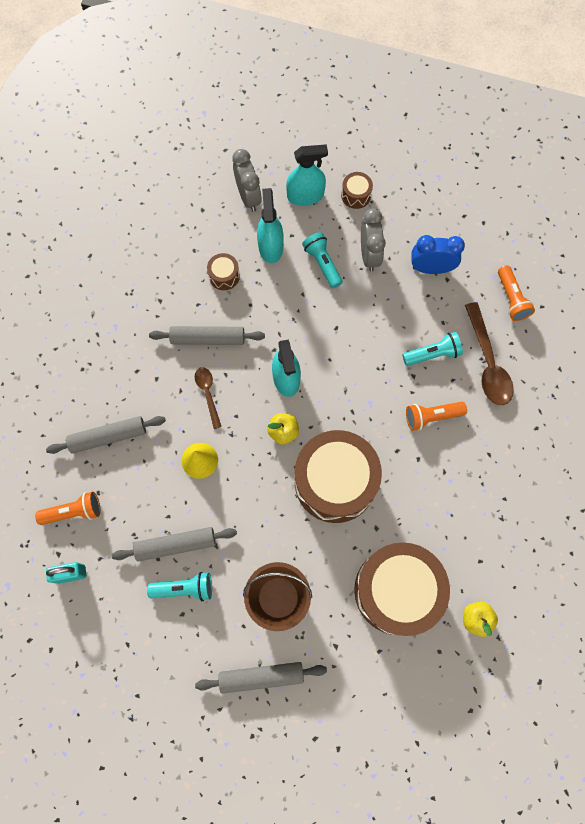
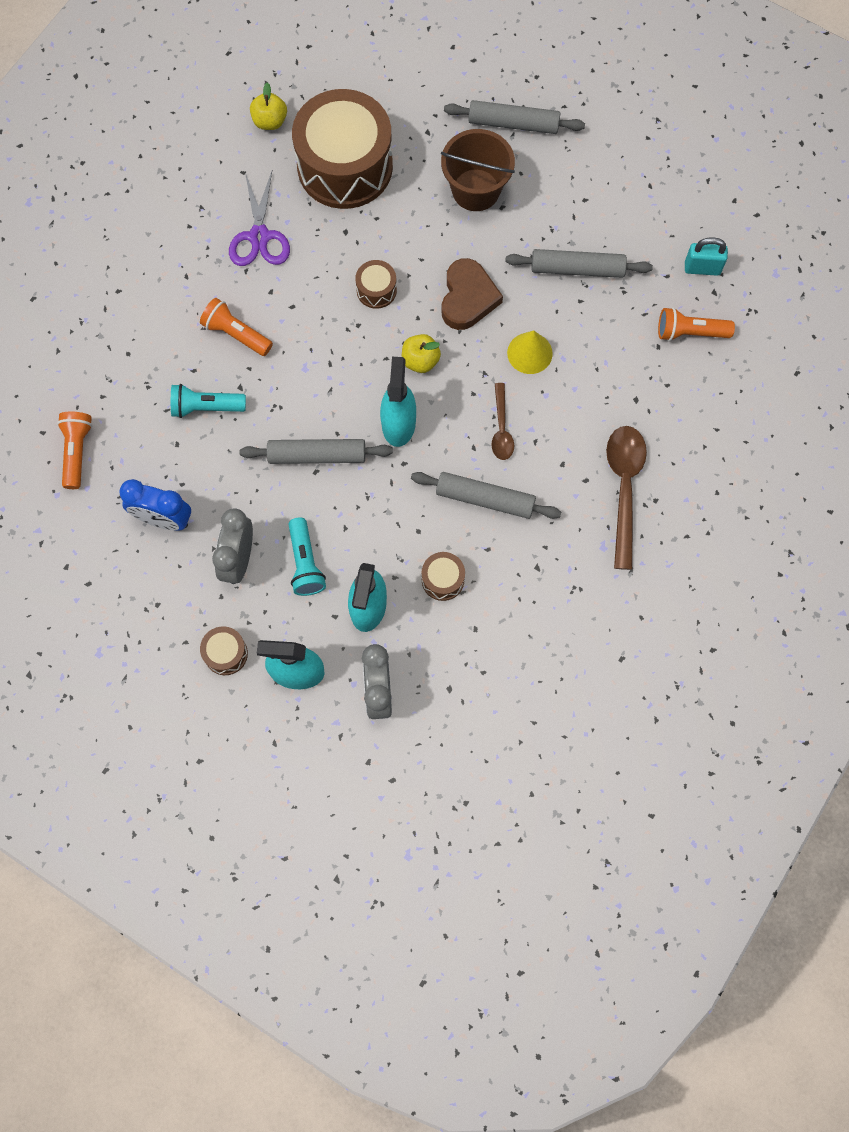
camera: 165 degrees left, 0 degrees up
(108, 437) = (635, 407): grey rolling pin -> grey rolling pin (317, 455)
(184, 588) = (577, 223): turquoise flashlight -> none
(260, 494) = (468, 298): none -> brown heart
(335, 482) = (376, 290): brown drum -> brown drum, size x0.41
(432, 416) = (236, 334): orange flashlight -> orange flashlight turned 150 degrees counterclockwise
(444, 504) = (259, 236): none -> purple scissors
(487, 362) = (142, 380): brown spoon -> brown spoon (624, 489)

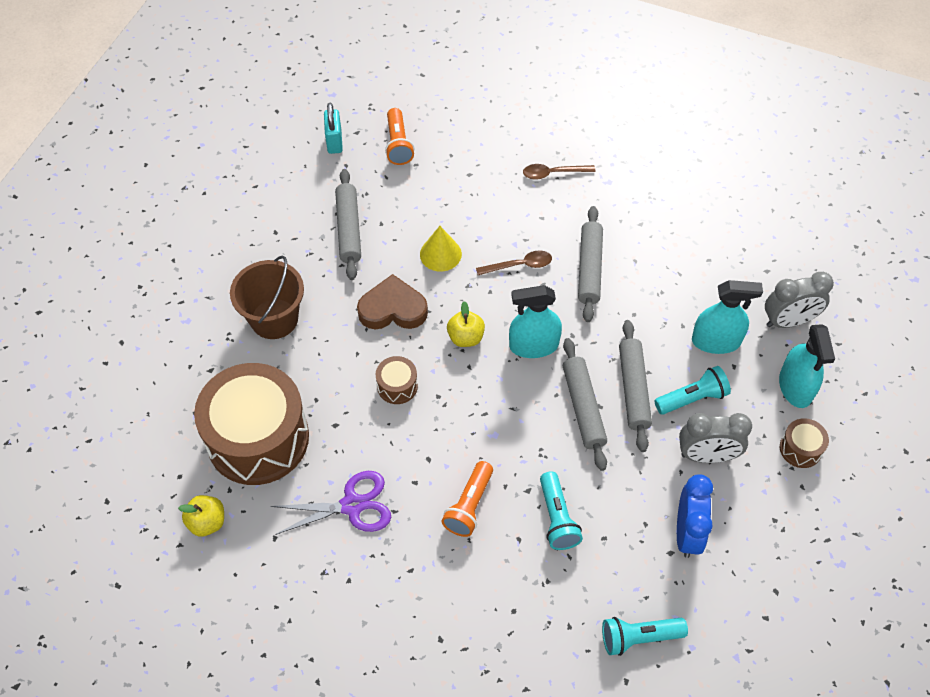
camera: 100 degrees left, 15 degrees down
(77, 452) = (639, 637): orange flashlight -> turquoise flashlight
(443, 580) = (673, 289): brown drum -> none
(513, 123) = (195, 298): grey rolling pin -> grey rolling pin (633, 389)
(624, 489) = (553, 173): brown spoon -> brown spoon, size x0.57

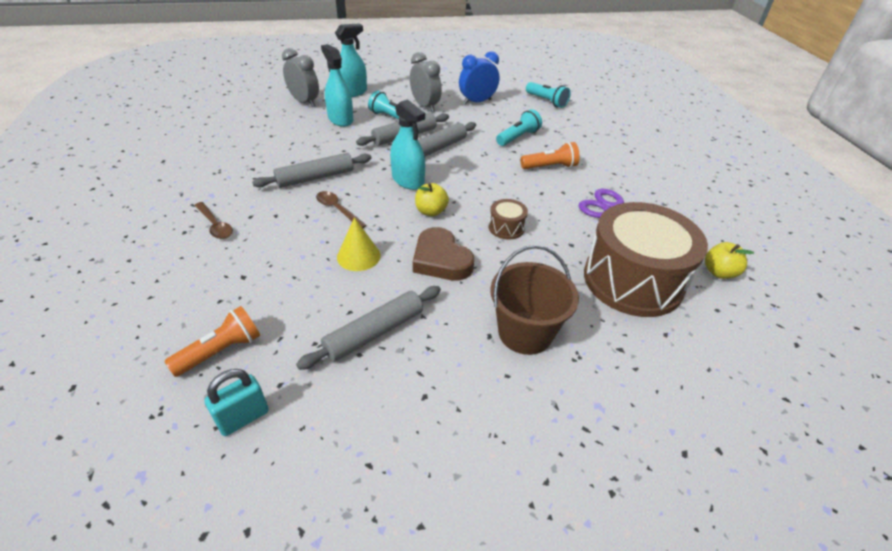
camera: 125 degrees left, 15 degrees down
(800, 449) = (392, 85): brown drum -> none

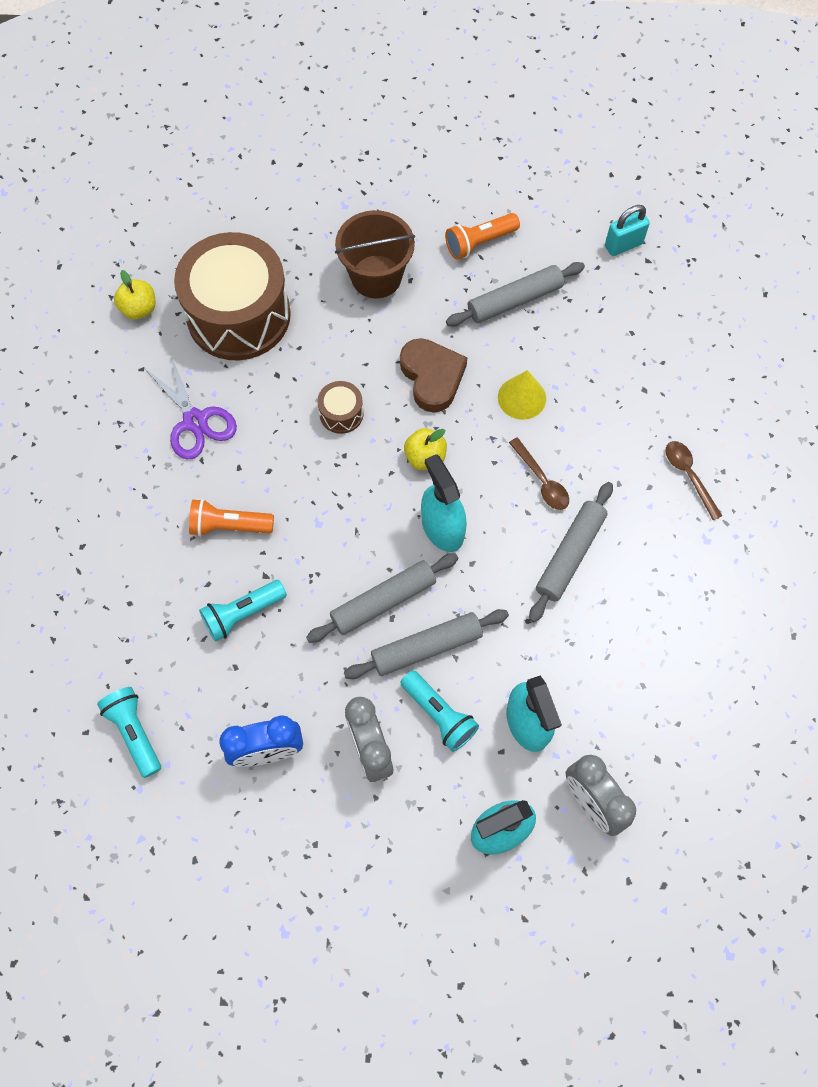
camera: 165 degrees left, 25 degrees up
(221, 351) = (651, 305): orange flashlight -> orange flashlight (479, 242)
(315, 177) = (570, 555): grey rolling pin -> grey rolling pin turned 45 degrees counterclockwise

